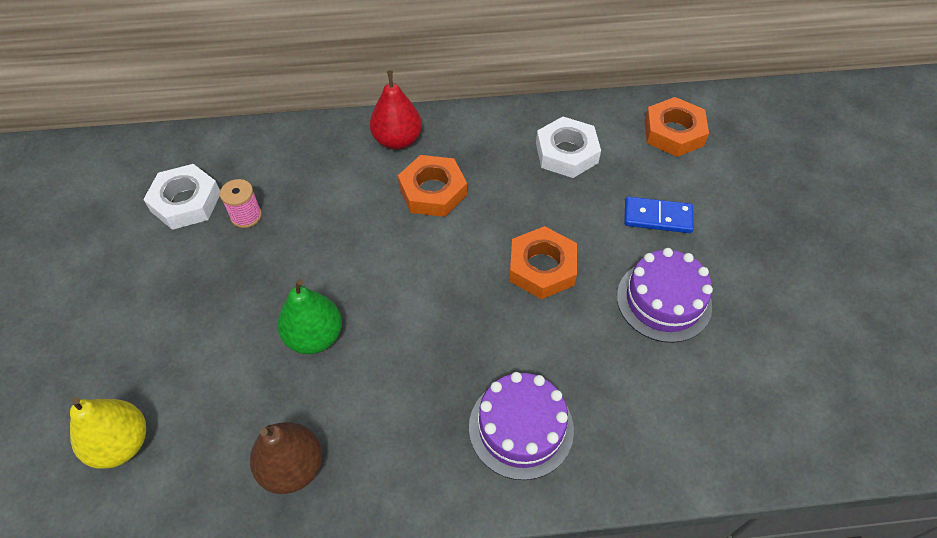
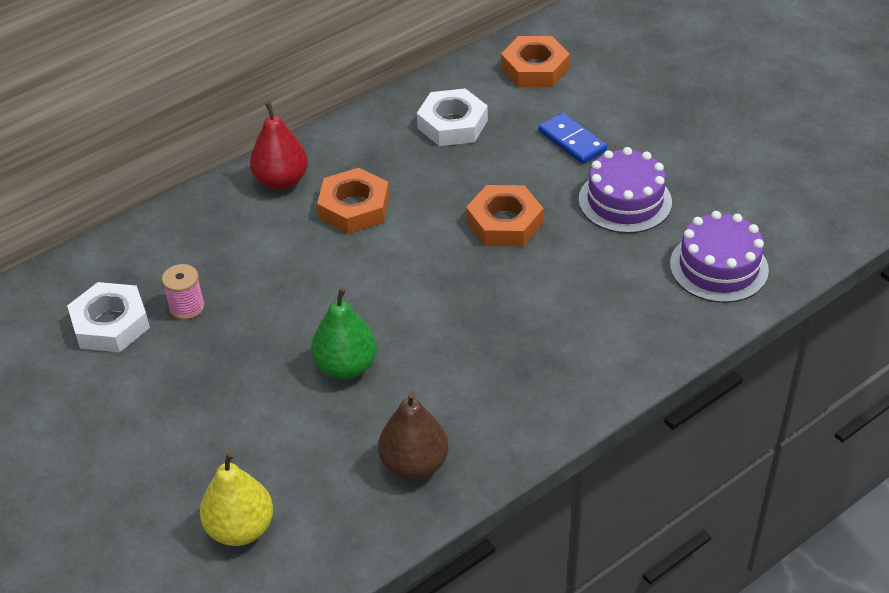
camera: 30 degrees left, 10 degrees down
(521, 428) = (581, 343): purple cake -> purple cake (718, 267)
(657, 217) = (572, 141): blue domino -> blue domino turned 75 degrees clockwise

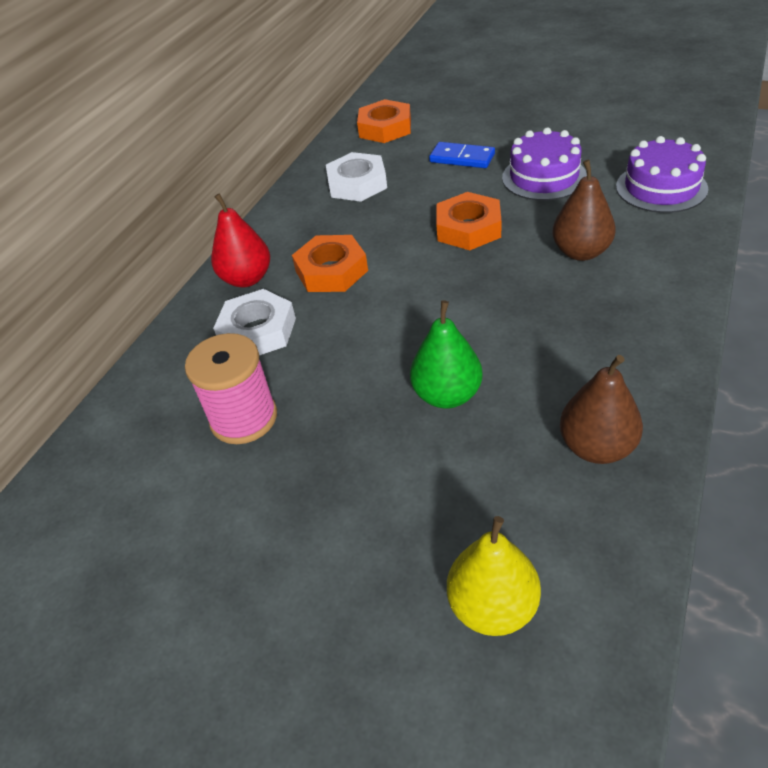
camera: 25 degrees left, 0 degrees up
(110, 324) = (174, 472): white nut -> white nut (257, 331)
(187, 307) = (244, 418): pink spool -> pink spool, size x1.73
(575, 296) = (581, 252): none -> brown pear

